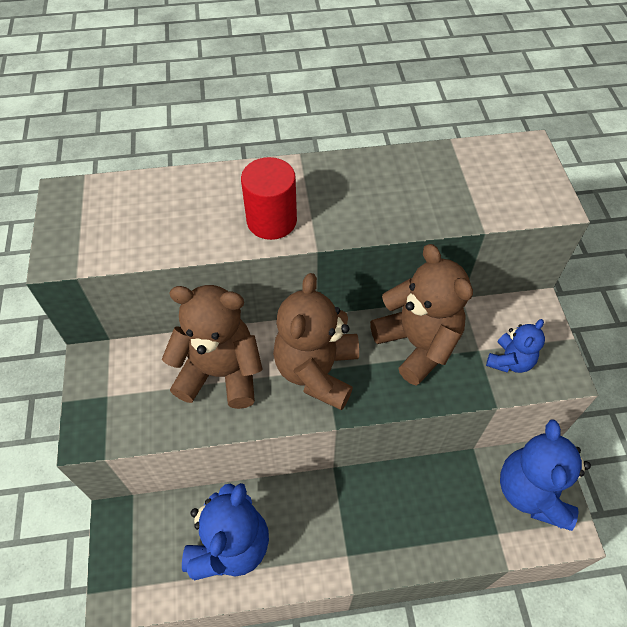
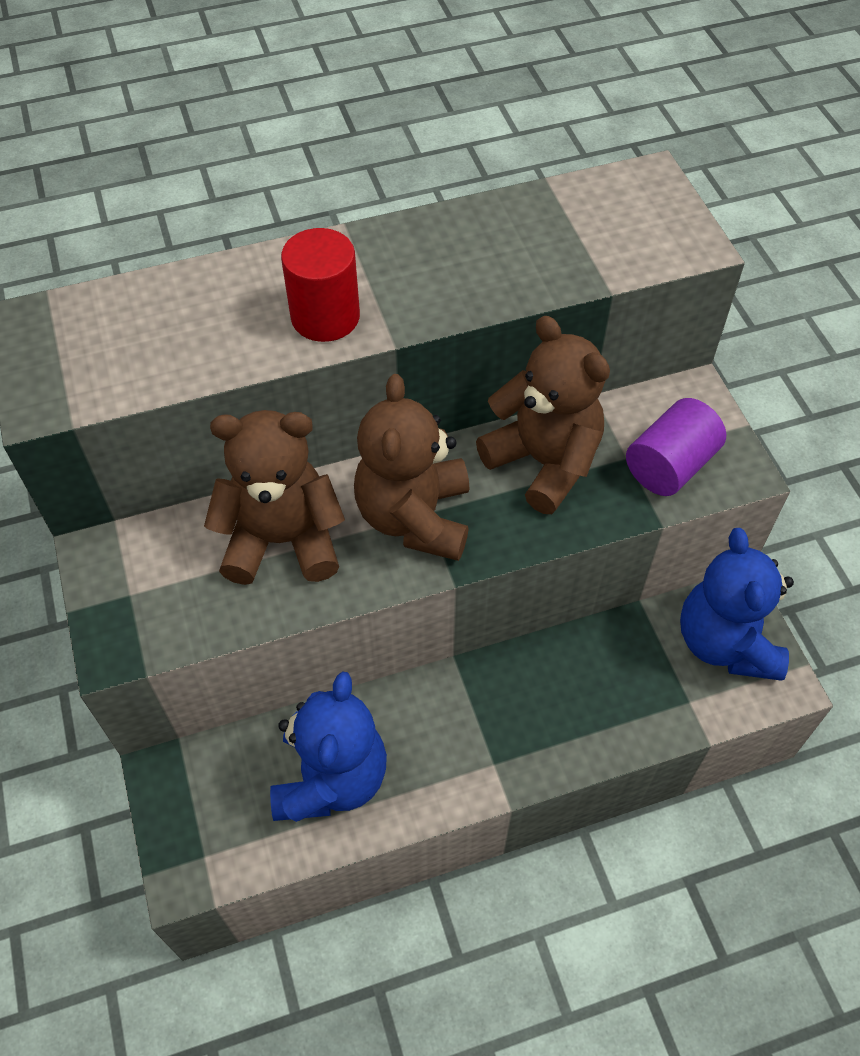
camera: 10 degrees left, 0 degrees up
(510, 361) = (670, 465): blue teddy bear -> purple cylinder

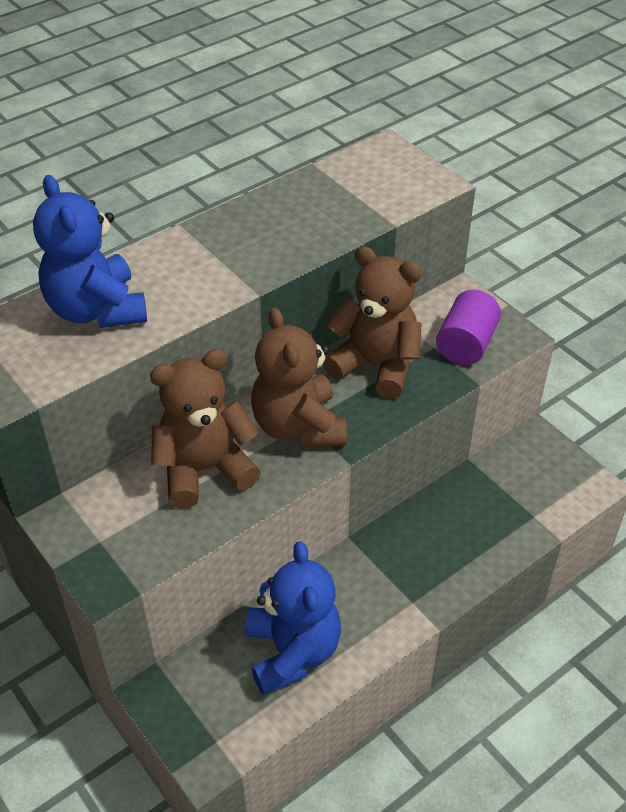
camera: 20 degrees left, 10 degrees down
(325, 316) = (197, 287): red cylinder -> none
(725, 642) = (541, 469): blue teddy bear -> blue teddy bear (97, 310)

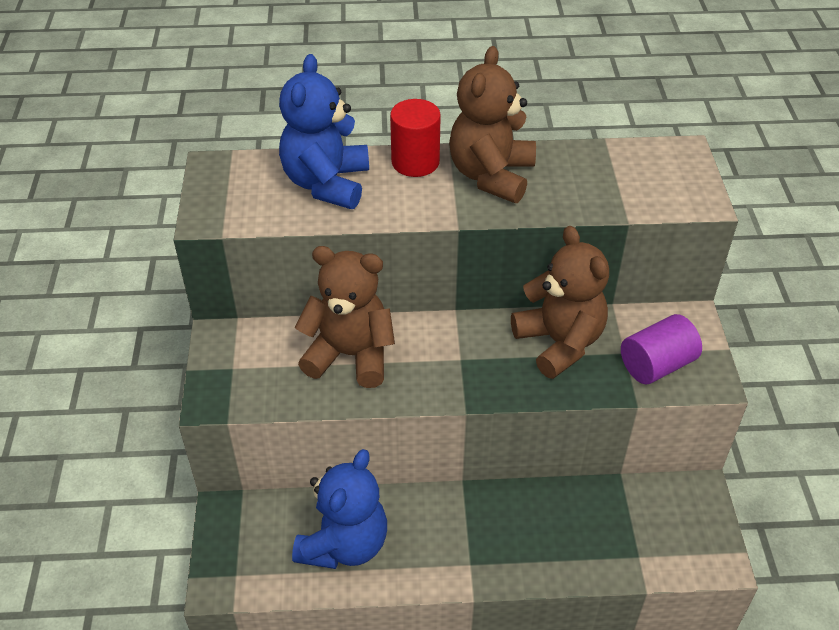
camera: 35 degrees right, 0 degrees up
(164, 253) = (415, 162): none -> red cylinder
(298, 427) = (451, 360): brown teddy bear -> brown teddy bear (491, 175)

